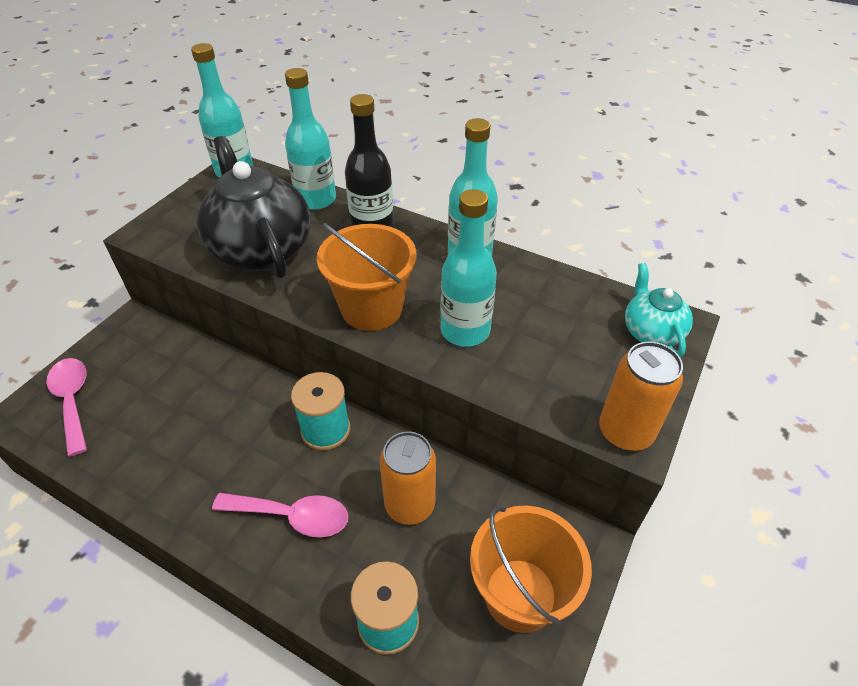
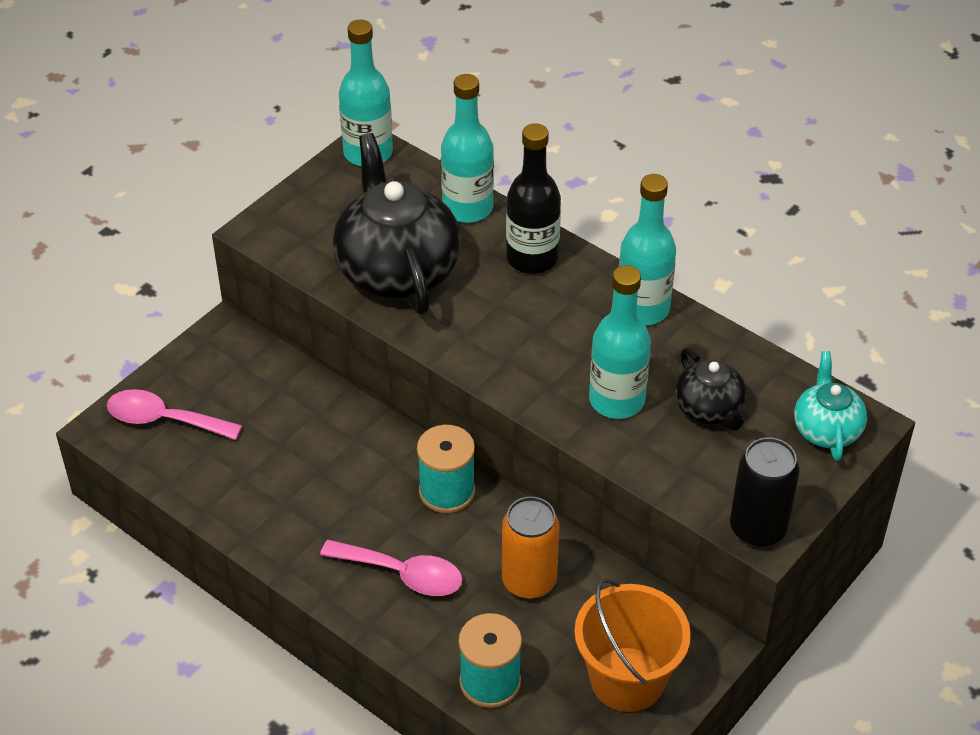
camera: 10 degrees right, 0 degrees up
(73, 401) = (164, 420): pink spoon -> pink spoon turned 60 degrees counterclockwise
(371, 308) = (517, 360): orange bucket -> none
(547, 328) = (709, 410): none -> black teapot
(625, 432) = (757, 529): orange can -> black can

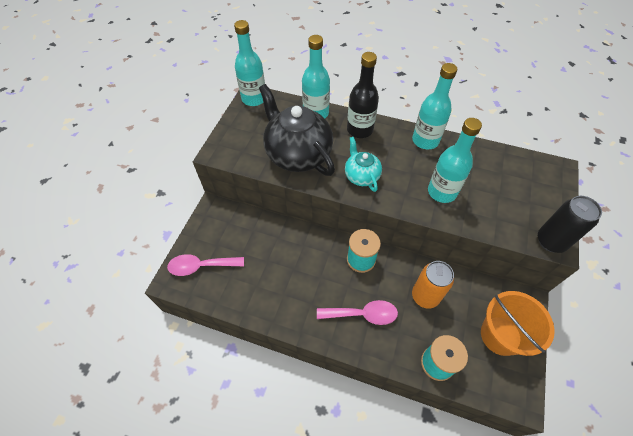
camera: 20 degrees left, 10 degrees up
(709, 410) = (487, 183): black teapot -> none
(826, 429) = (545, 177): turquoise teapot -> turquoise teapot (361, 176)

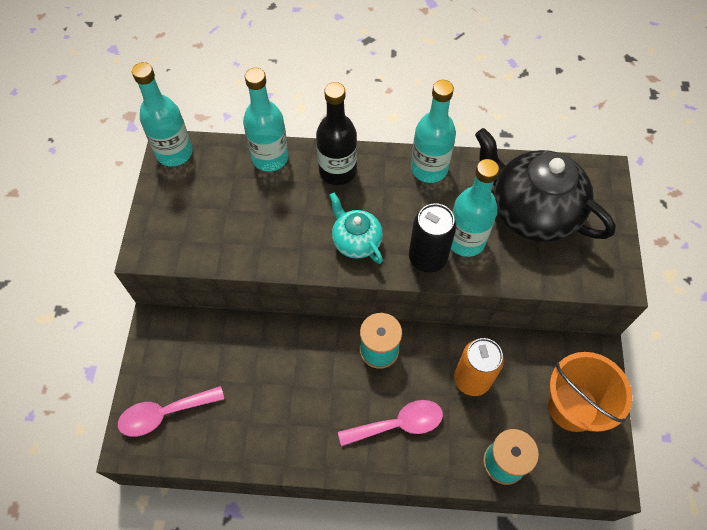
camera: 15 degrees left, 5 degrees up
(297, 154) = (261, 228): black teapot -> black teapot (532, 211)
(550, 241) = (610, 278): black can -> black can (427, 258)

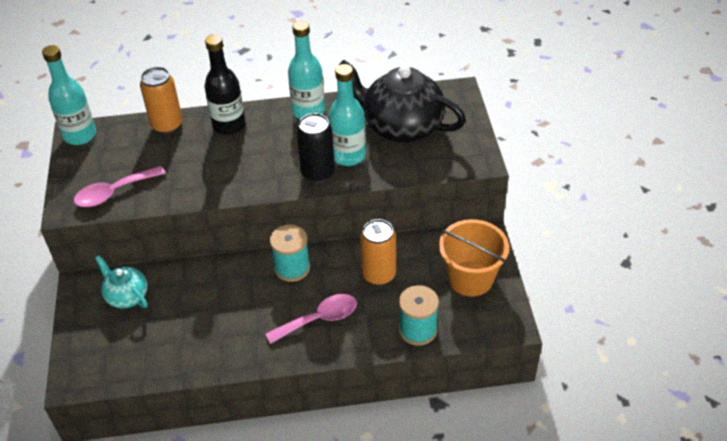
camera: 10 degrees left, 15 degrees down
(164, 414) = (102, 351): pink spoon -> pink spoon (114, 192)
(270, 158) = (167, 125): turquoise bottle -> orange can
(356, 241) = (254, 172): turquoise teapot -> turquoise teapot (126, 296)

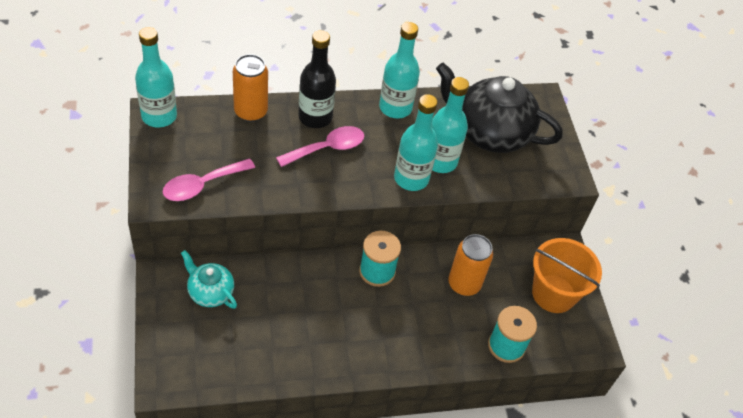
camera: 10 degrees left, 5 degrees up
(318, 173) = (411, 178): black can -> turquoise bottle
(319, 319) = (408, 329): pink spoon -> pink spoon (327, 148)

